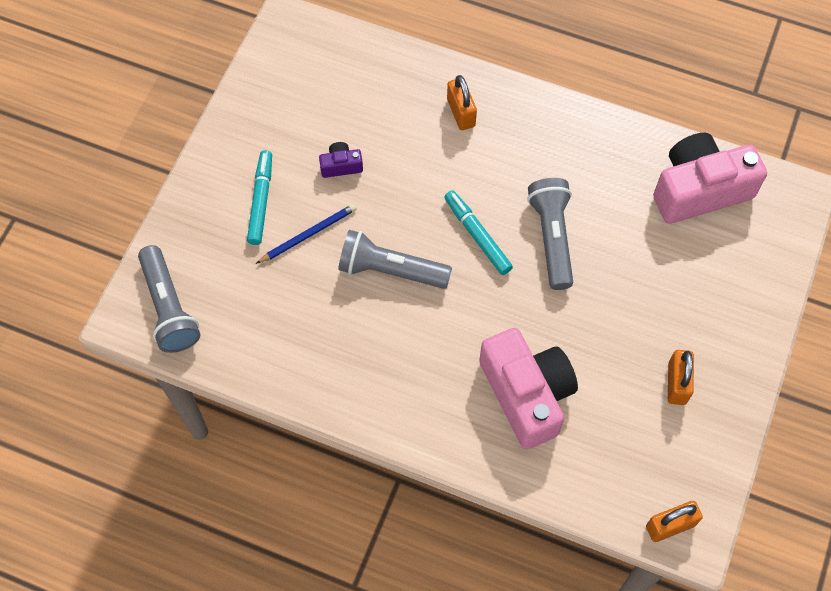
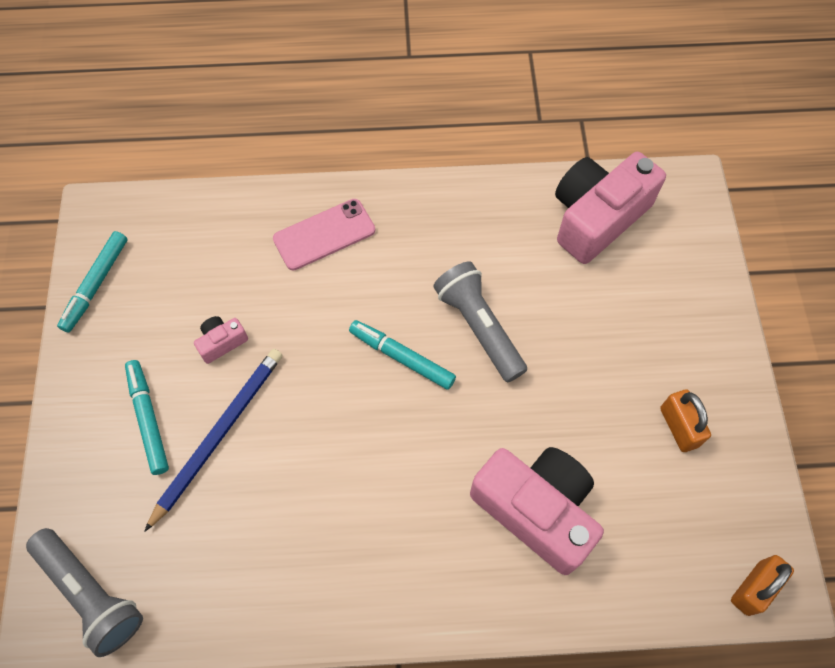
camera: 25 degrees left, 0 degrees up
(263, 81) = (96, 285): none -> turquoise marker
(308, 234) = (219, 434): blue pencil -> blue pencil, size x1.57
(341, 166) = (222, 342): purple camera -> pink camera
(391, 270) = (327, 436): grey flashlight -> none
(461, 113) = (324, 234): orange padlock -> pink phone

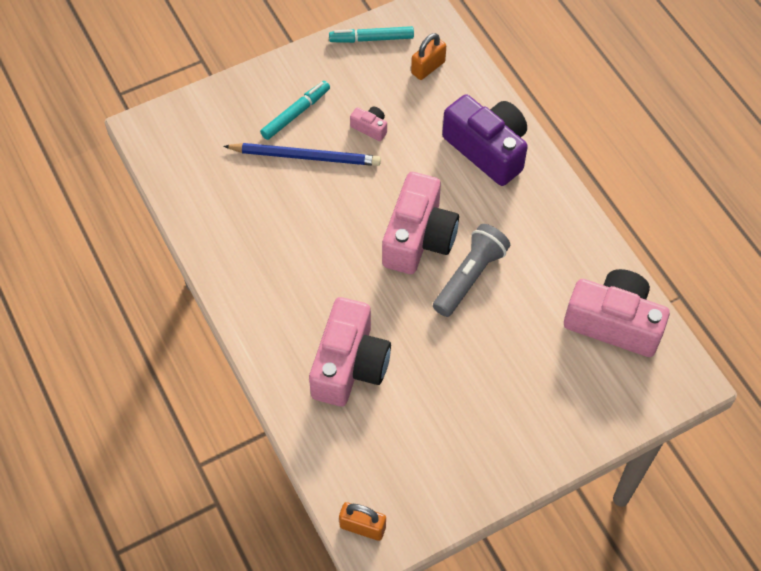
camera: 65 degrees right, 5 degrees down
(91, 593) = (175, 139): grey flashlight -> none
(324, 234) = (487, 149): pink phone -> purple camera
(402, 357) = (418, 238): turquoise marker -> pink camera
(679, 427) = (463, 439): orange padlock -> orange padlock (428, 67)

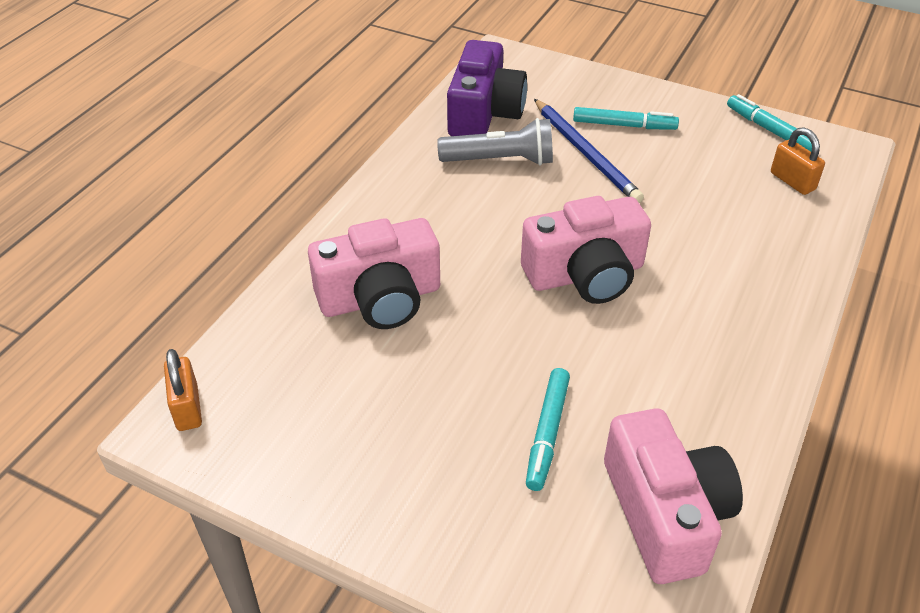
camera: 55 degrees right, 15 degrees down
(370, 128) = (671, 177): pink camera -> none
(428, 67) = (792, 181): orange padlock -> orange padlock turned 45 degrees clockwise
(469, 277) = (582, 339): grey flashlight -> grey flashlight (500, 160)
(487, 149) = (757, 273): purple camera -> purple camera (484, 113)
(524, 342) = (547, 433): none -> turquoise marker

